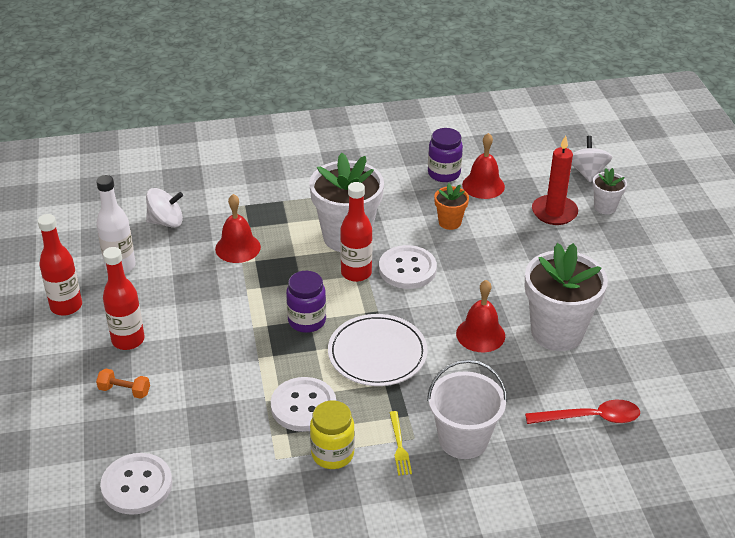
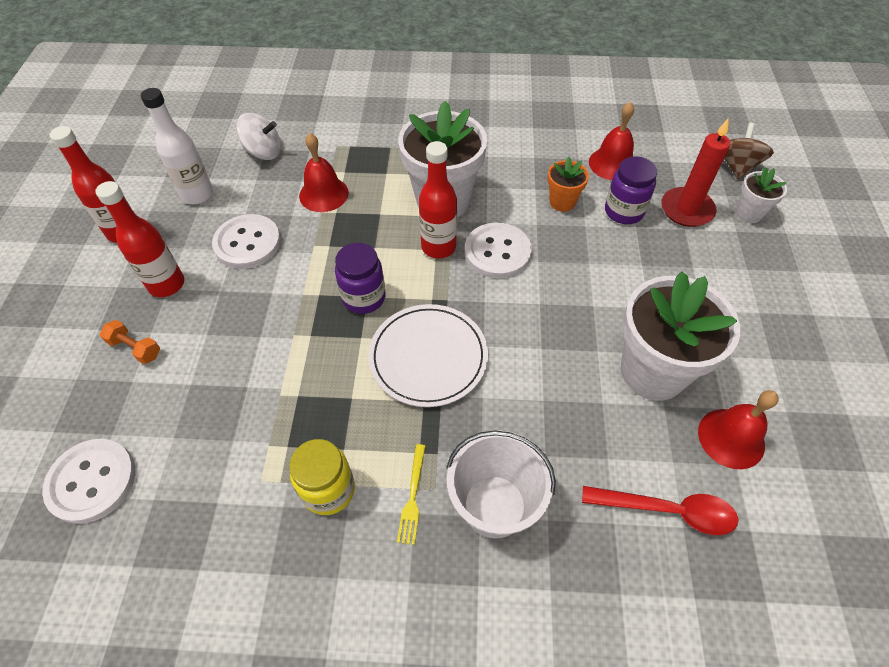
camera: 15 degrees right, 15 degrees up
(303, 406) = (319, 412): white button -> white button (247, 243)
(444, 173) = (572, 143): purple jar -> purple jar (624, 211)
(480, 334) = (558, 356): red bell -> red bell (731, 438)
(587, 172) = (736, 166): white spinning top -> brown spinning top

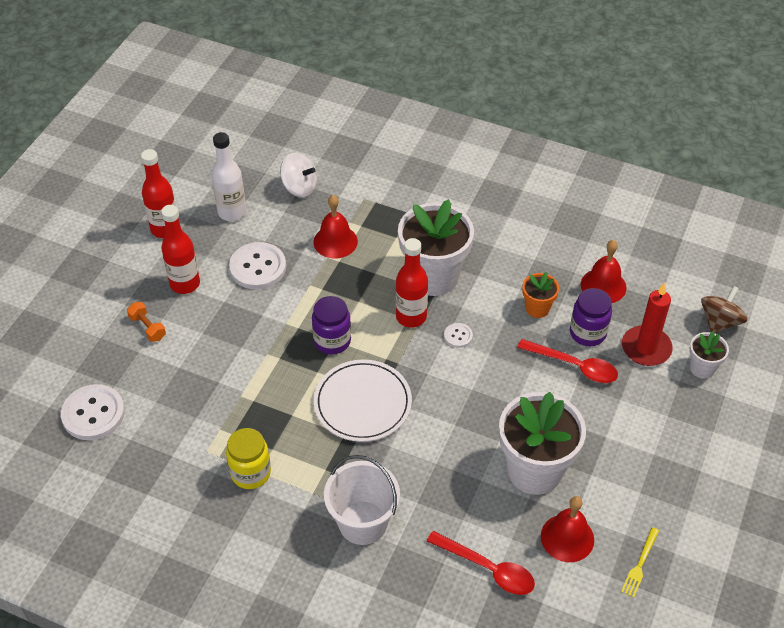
camera: 20 degrees right, 5 degrees down
(412, 496) = (307, 497): yellow fork -> yellow fork (640, 564)
(497, 252) = (458, 336): white button -> white button, size x0.49
(629, 247) = (574, 366): none -> red spoon

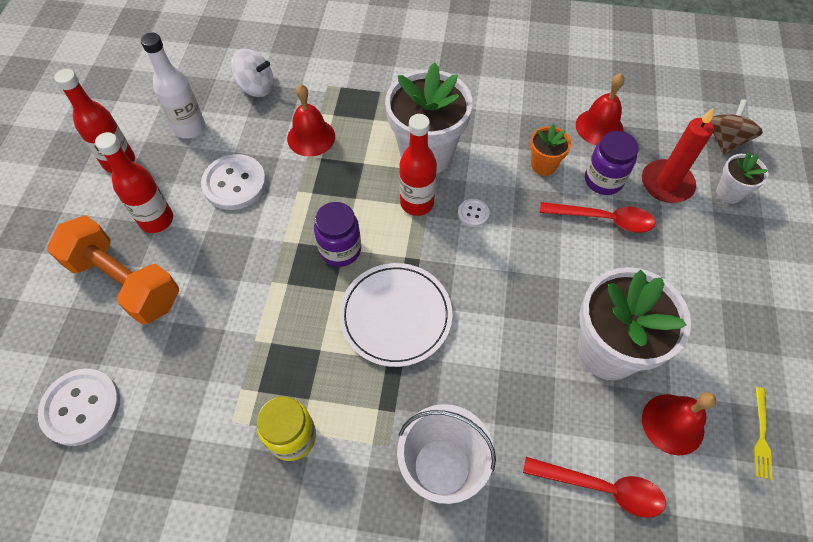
camera: 15 degrees left, 10 degrees up
(147, 327) = (125, 282): orange dumbbell -> orange dumbbell, size x2.37

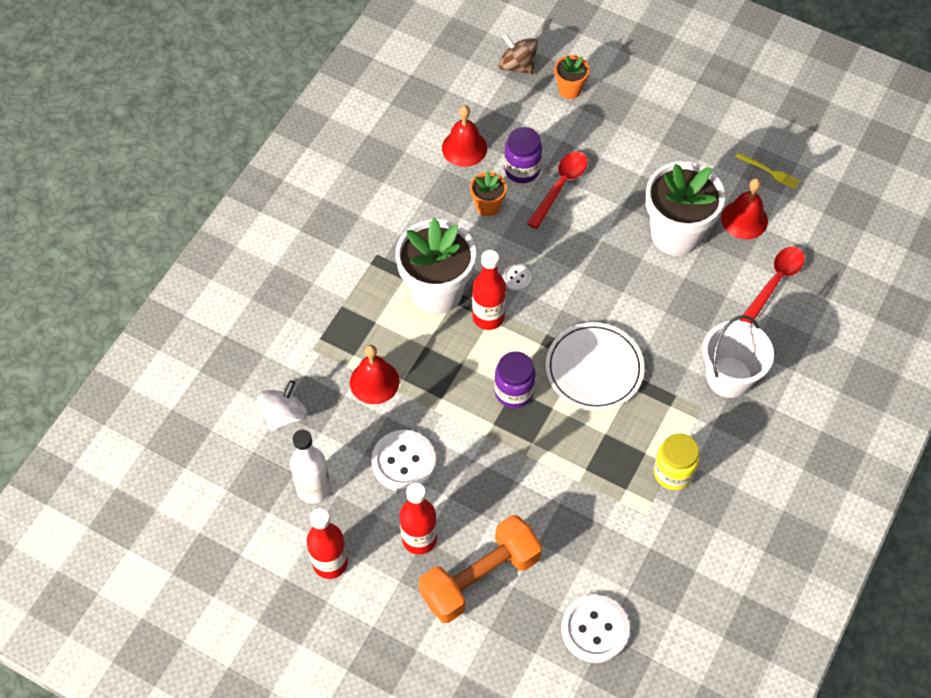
camera: 70 degrees left, 0 degrees up
(666, 183) = (543, 127): red candle -> none
(729, 192) = (569, 90): white flower pot -> orange flower pot

